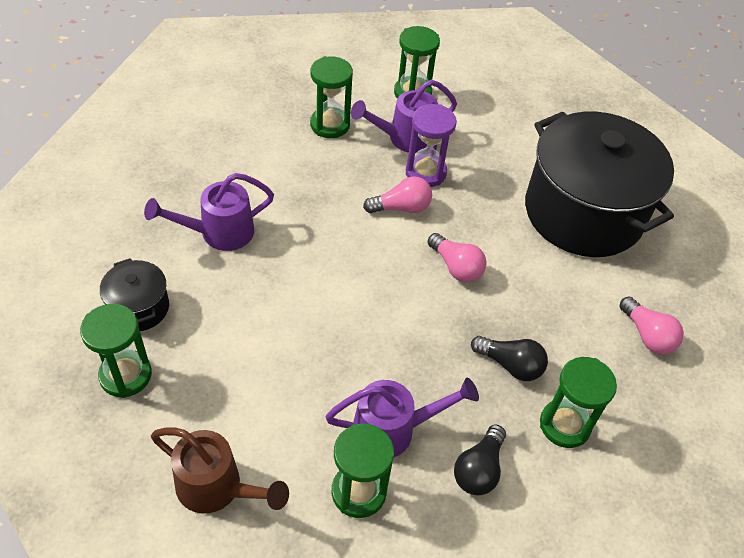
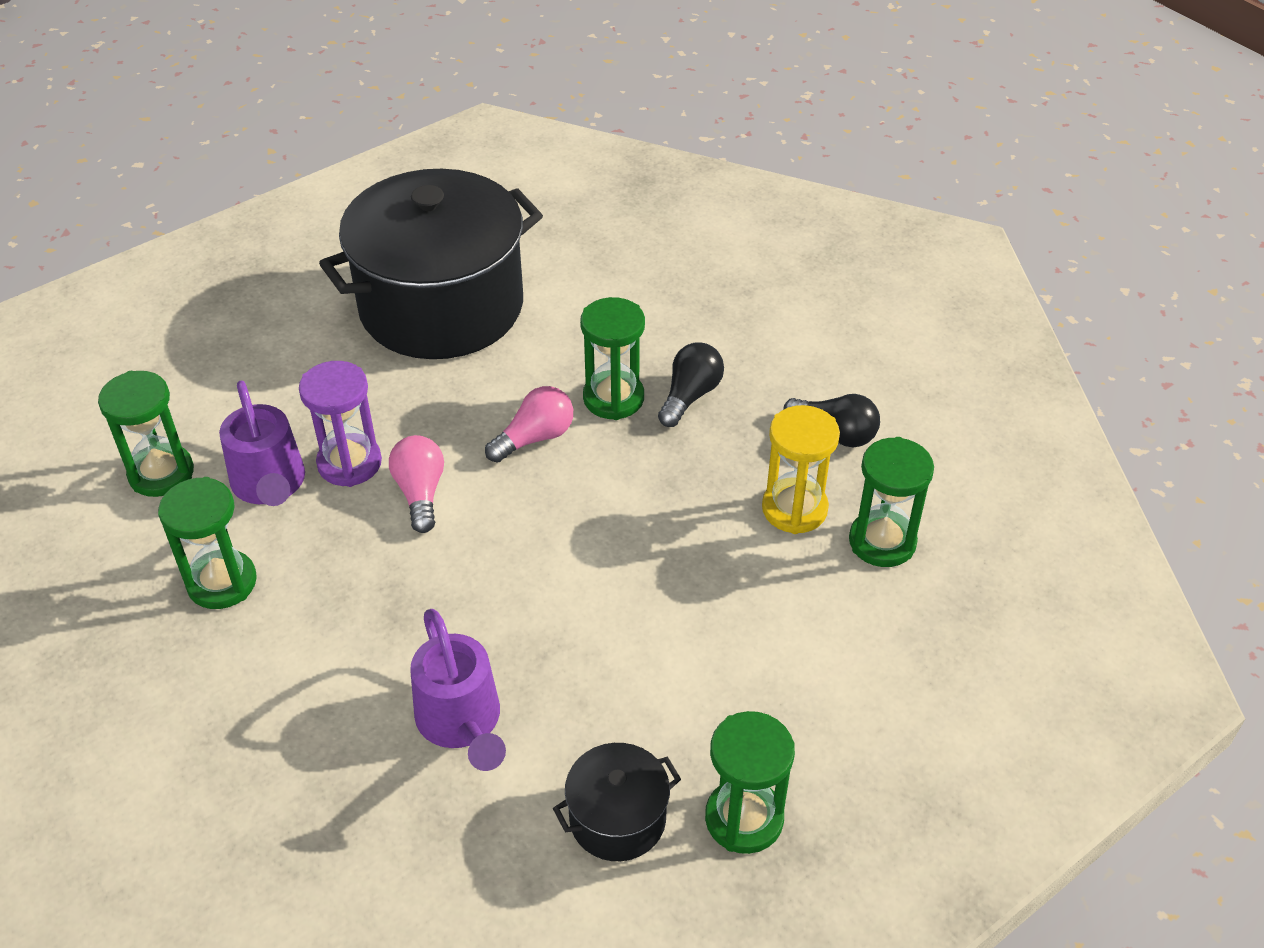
camera: 85 degrees left, 5 degrees down
(217, 488) = (902, 686): brown watering can -> none
(393, 430) = (794, 509): purple watering can -> yellow hourglass
(564, 425) = (767, 357): green hourglass -> green hourglass (613, 398)
(647, 335) = (638, 276): pink light bulb -> none

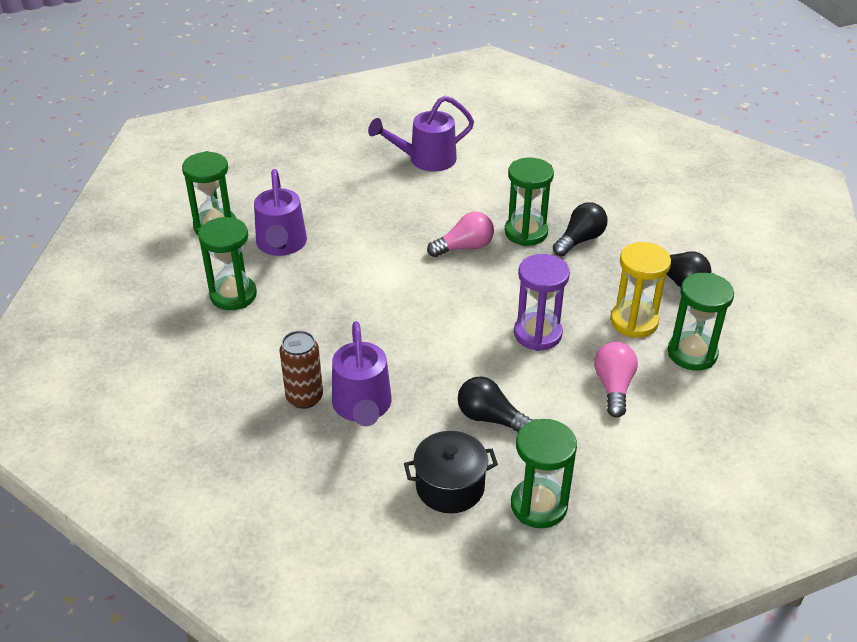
camera: 15 degrees right, 5 degrees down
(349, 463) = (336, 241): purple hourglass -> purple hourglass (537, 334)
(374, 726) = (304, 397): none -> brown can
(420, 493) = (377, 266): pink light bulb -> pink light bulb (613, 387)
(441, 306) = (426, 160): black pot -> purple watering can
(644, 700) = (490, 418): none -> black light bulb

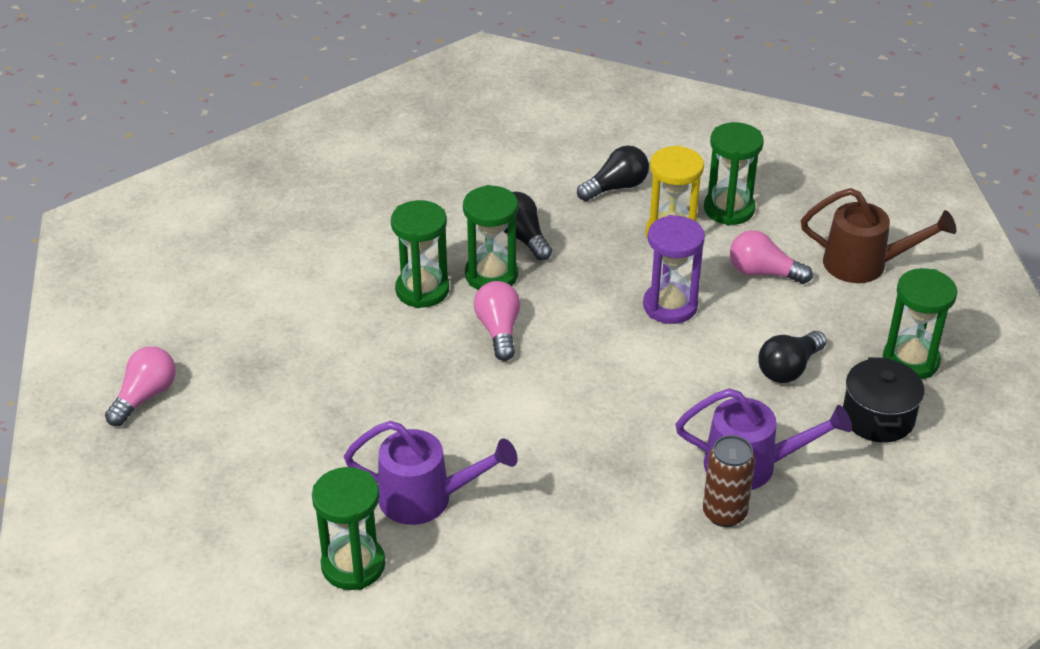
camera: 75 degrees left, 0 degrees up
(233, 295) = (515, 560): green hourglass -> green hourglass (422, 290)
(339, 118) = (145, 397): none -> pink light bulb
(426, 160) = (299, 328): purple watering can -> none
(666, 459) = (865, 264): none -> brown watering can

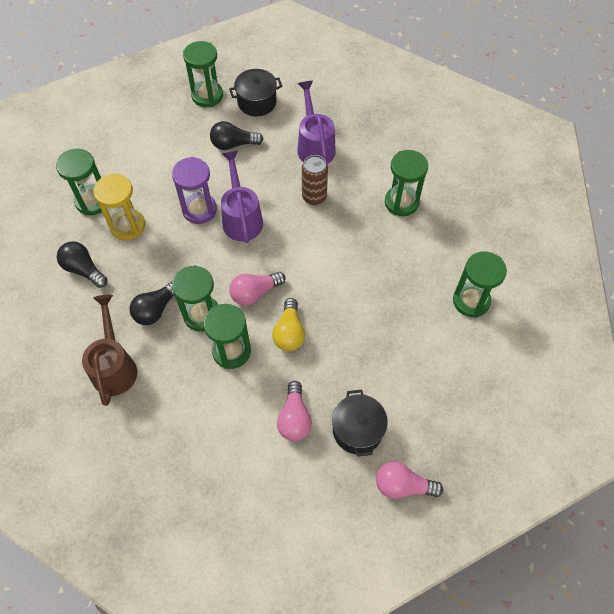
camera: 110 degrees left, 20 degrees up
(242, 376) = (357, 430): none -> black pot
(418, 349) = (289, 332): none -> yellow light bulb
(426, 498) = (408, 283): purple watering can -> purple watering can (241, 218)
(583, 542) = (401, 202): none -> green hourglass
(724, 513) = (353, 150): brown can -> brown can (314, 197)
(763, 272) = (152, 171): pink light bulb -> pink light bulb (294, 418)
(789, 368) = (233, 144): black light bulb -> black light bulb turned 150 degrees clockwise
(865, 264) = (130, 126): brown watering can -> brown watering can (114, 366)

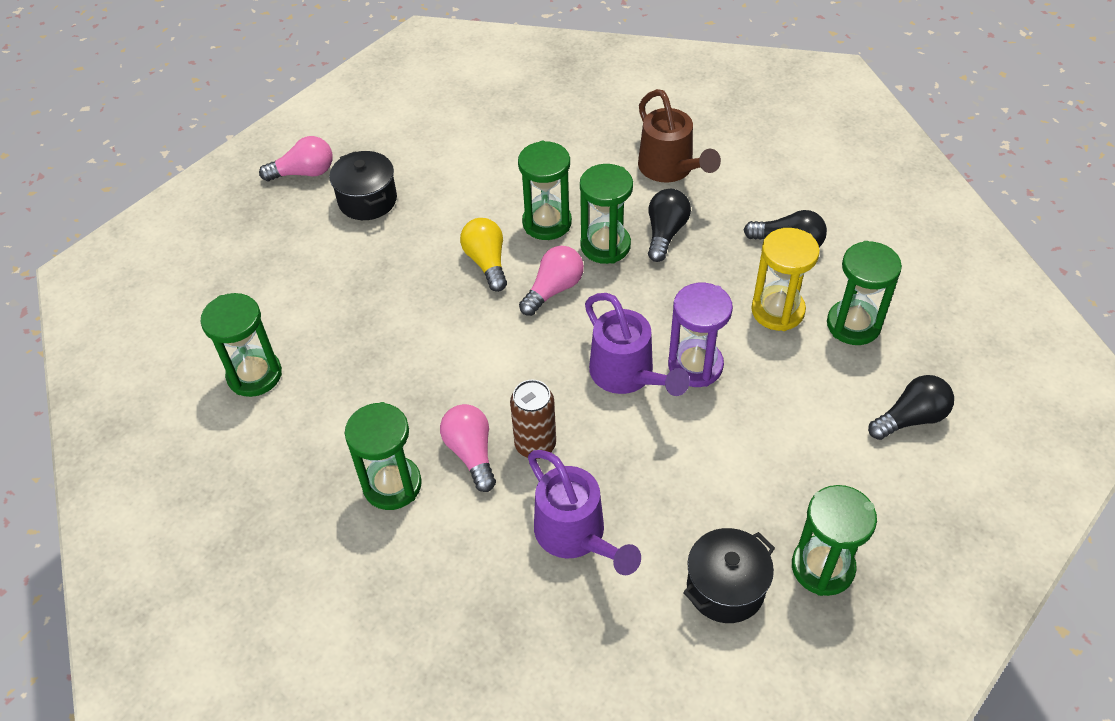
camera: 160 degrees right, 10 degrees down
(233, 144) = (713, 488): black light bulb -> black light bulb (910, 418)
(294, 418) = (442, 189): pink light bulb -> pink light bulb (471, 453)

